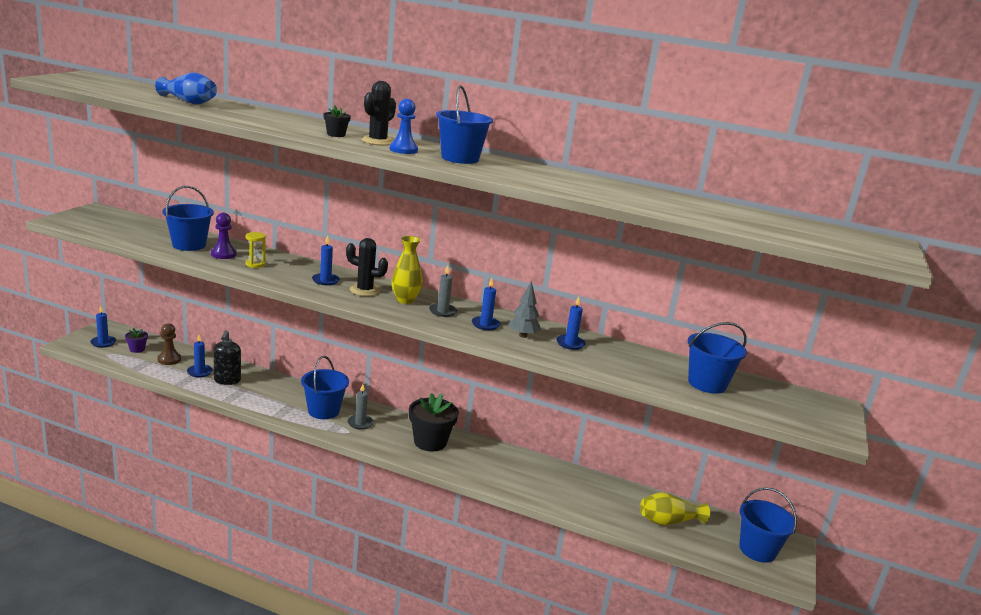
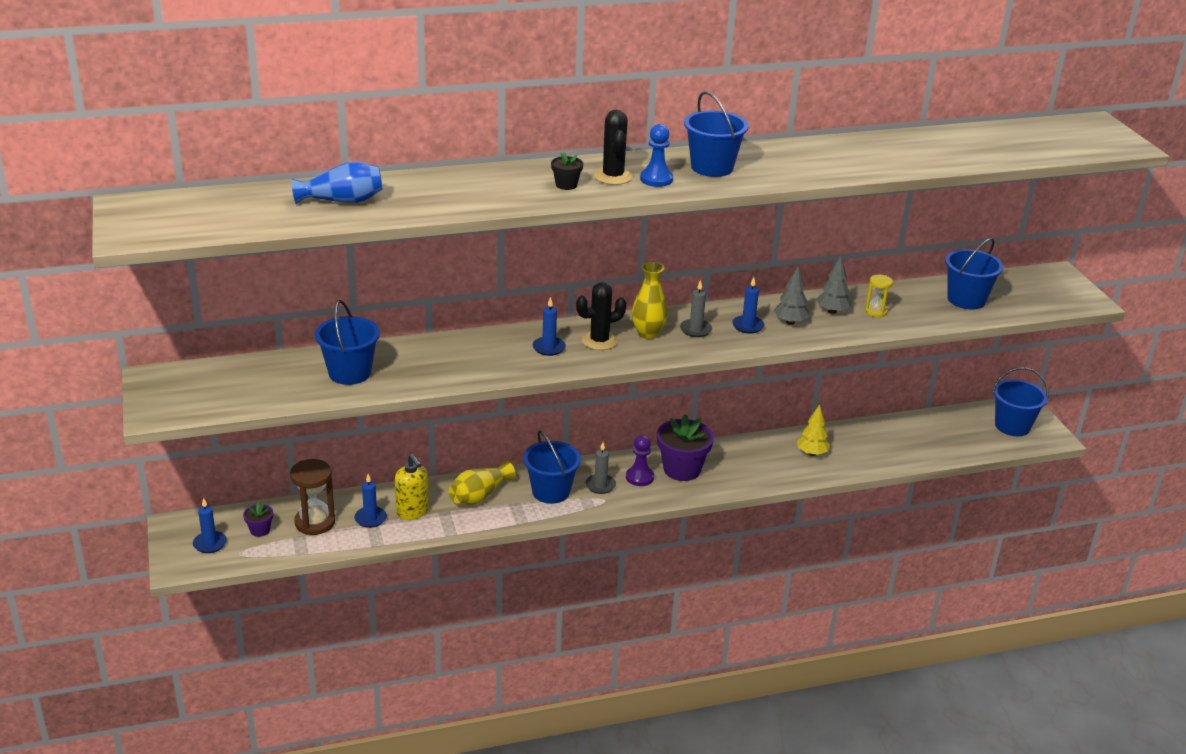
camera: 35 degrees left, 10 degrees up
(169, 359) = (315, 522): brown pawn -> brown hourglass
(223, 254) = (404, 366): purple pawn -> purple pawn (639, 477)
(227, 380) = (412, 512): black soap dispenser -> yellow soap dispenser
(255, 264) = (456, 363): yellow hourglass -> yellow hourglass (876, 311)
(430, 442) = (682, 469): black flower pot -> purple flower pot
(544, 480) = (811, 453): none -> yellow tree
(570, 344) = (832, 311): blue candle -> grey tree
(668, 521) = (934, 437): yellow vase -> yellow vase (479, 496)

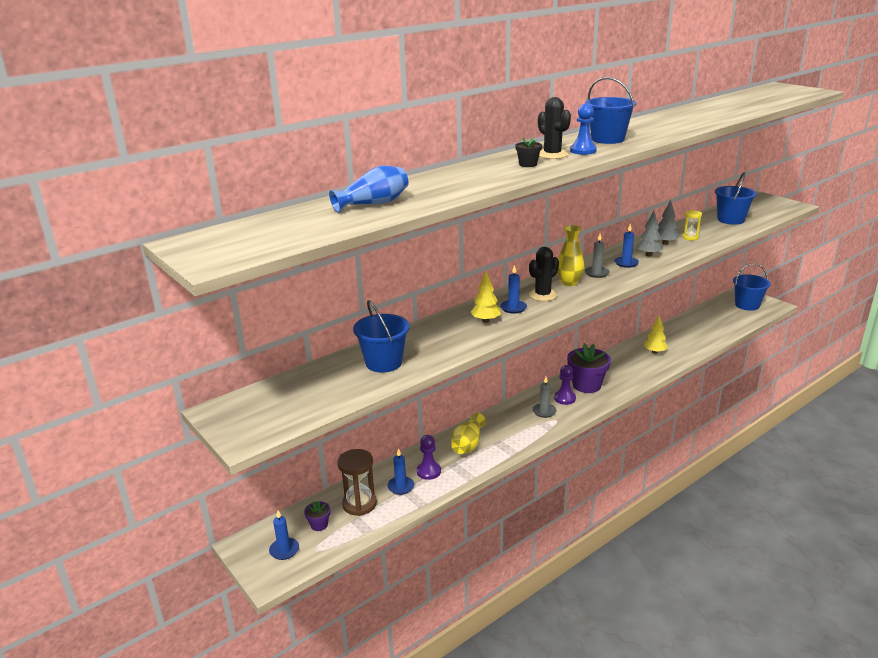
camera: 20 degrees left, 5 degrees down
(412, 512) = (428, 471): yellow soap dispenser -> purple pawn
(502, 355) = (486, 321): none -> yellow tree
(551, 491) = (515, 426): blue bucket -> none

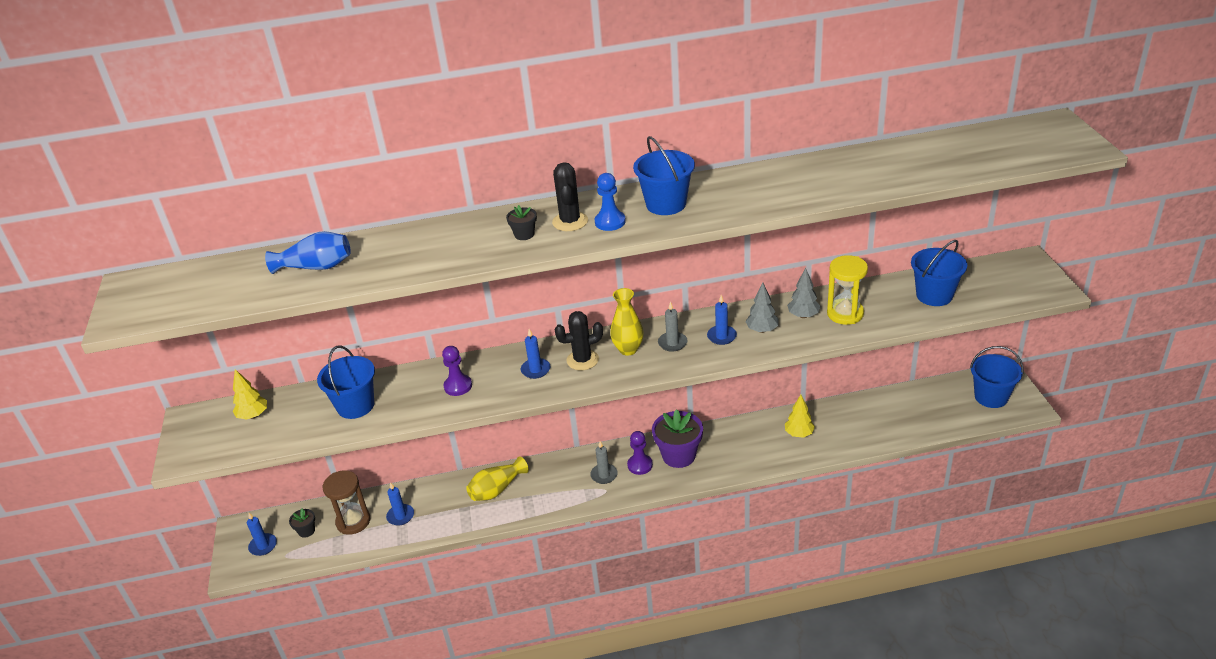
camera: 30 degrees right, 10 degrees up
(319, 525) = (306, 531): purple flower pot -> black flower pot
(428, 471) = (437, 508): purple pawn -> purple pawn (458, 386)
(486, 321) = (492, 380): yellow tree -> yellow tree (253, 415)
(690, 237) = (845, 314): yellow hourglass -> yellow hourglass, size x1.73

